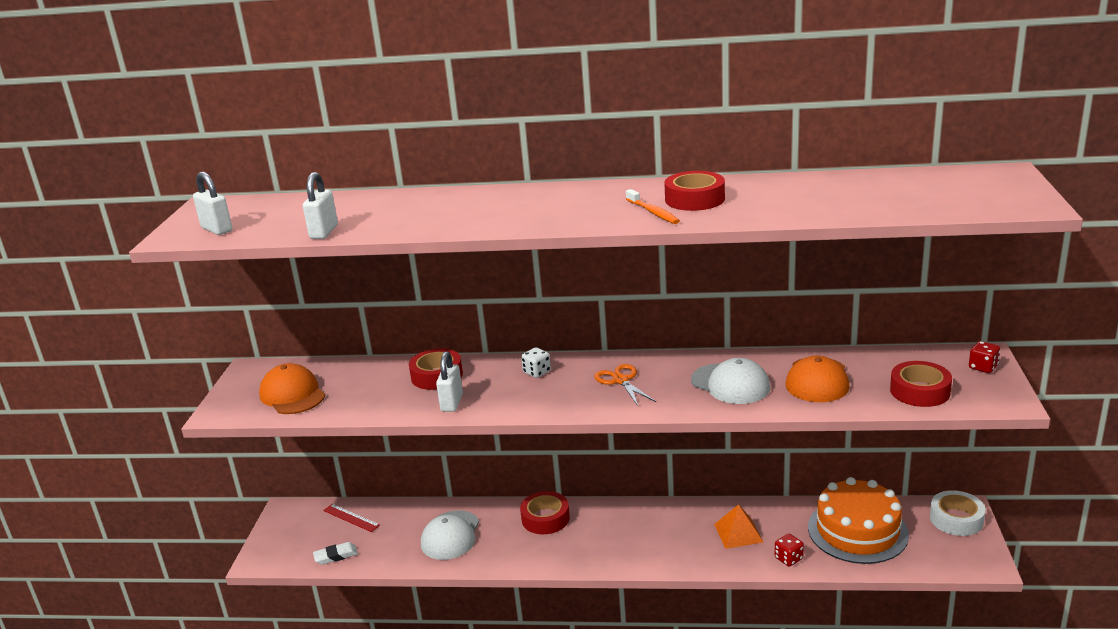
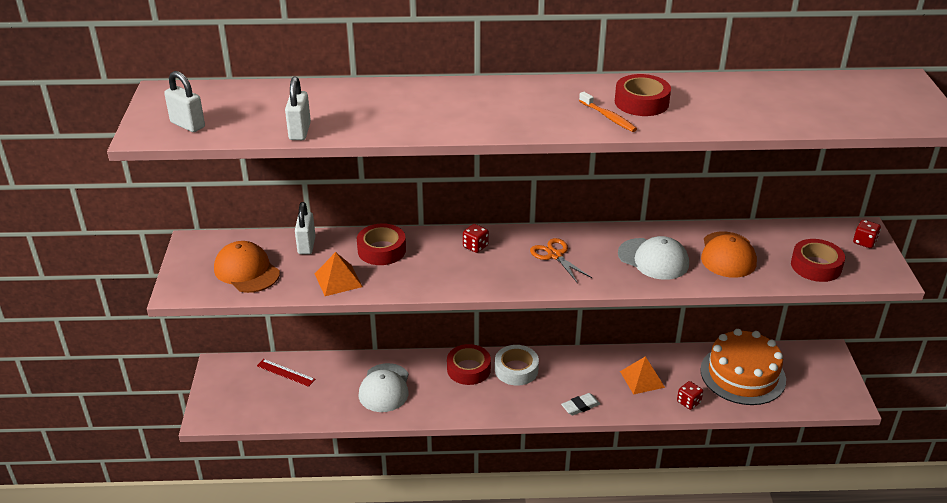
camera: 10 degrees left, 10 degrees up
(336, 556) = (281, 411): white eraser -> white eraser (580, 406)
(382, 403) = (338, 280): none -> orange pyramid
(452, 403) = (404, 279): white padlock -> white padlock (306, 245)
(537, 372) = (475, 246): white dice -> red dice
(956, 519) = (822, 362): white tape -> white tape (516, 370)

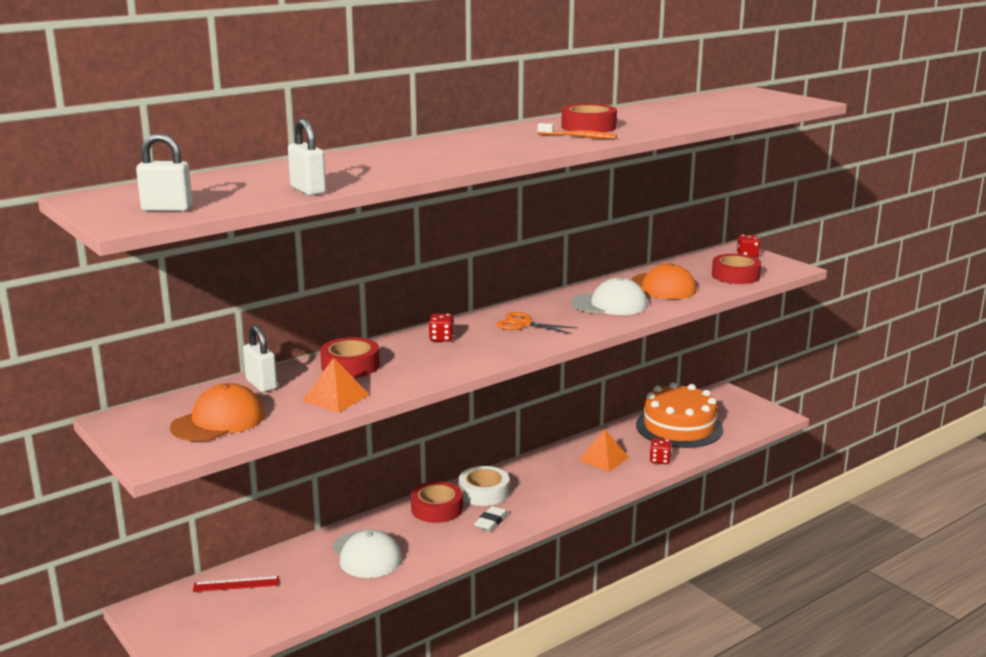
camera: 35 degrees left, 15 degrees down
(246, 271) = (218, 421): orange cap -> orange cap turned 120 degrees clockwise
(580, 406) = (574, 496): white eraser -> white eraser (491, 522)

